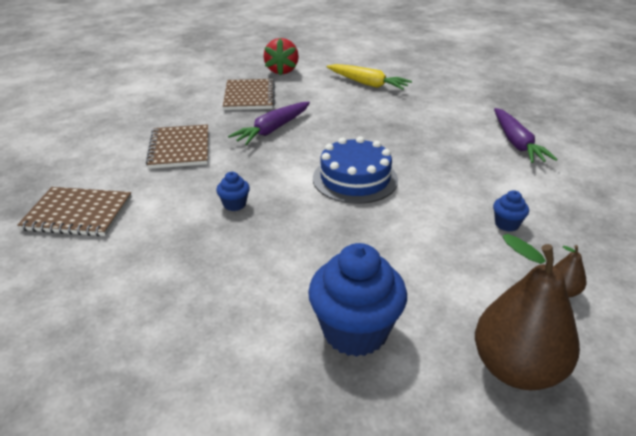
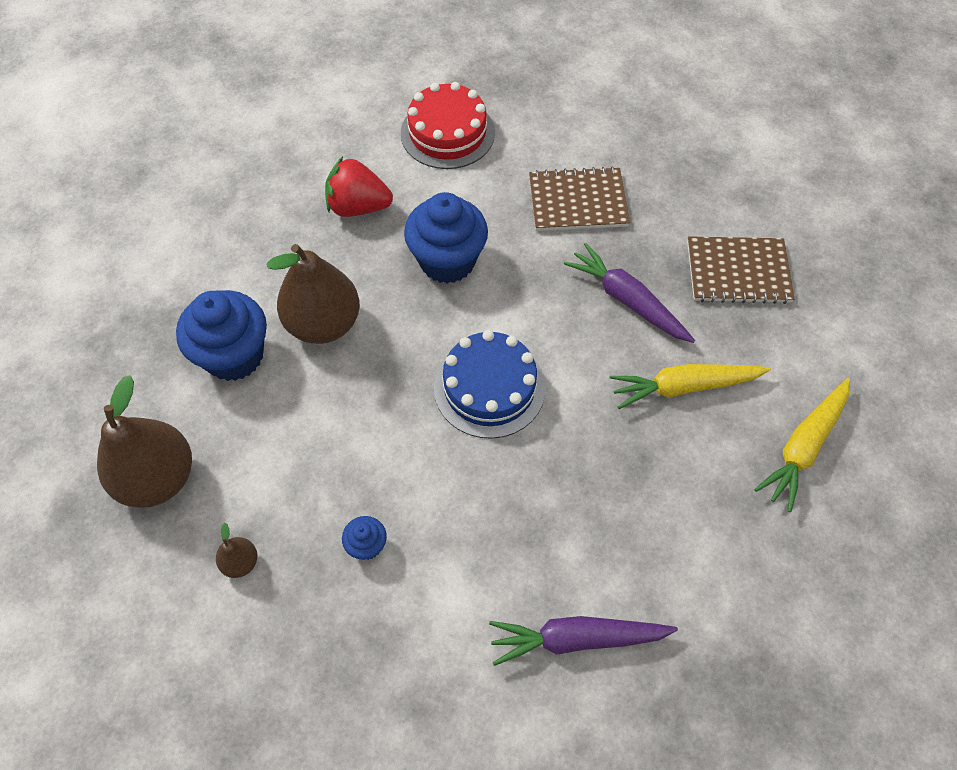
camera: 95 degrees right, 25 degrees up
(78, 214) = (447, 133): brown notebook -> red cake
(234, 204) = (447, 261): blue cupcake -> blue cupcake, size x2.18
(282, 71) = (847, 318): red strawberry -> red strawberry (358, 207)
(307, 270) = (324, 324): none -> brown pear
(337, 112) = (684, 387): none -> yellow carrot

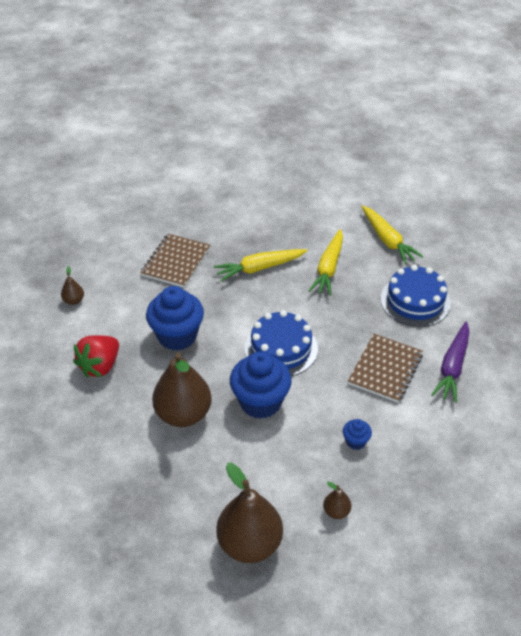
camera: 65 degrees left, 15 degrees down
(234, 355) = (177, 472): blue cupcake -> blue cupcake (260, 402)
(447, 133) = (74, 300): red cake -> brown pear
(627, 300) = (259, 268): purple carrot -> yellow carrot
(690, 535) = (415, 301): none -> blue cake
(738, 272) = (270, 219): brown notebook -> brown notebook (385, 369)

